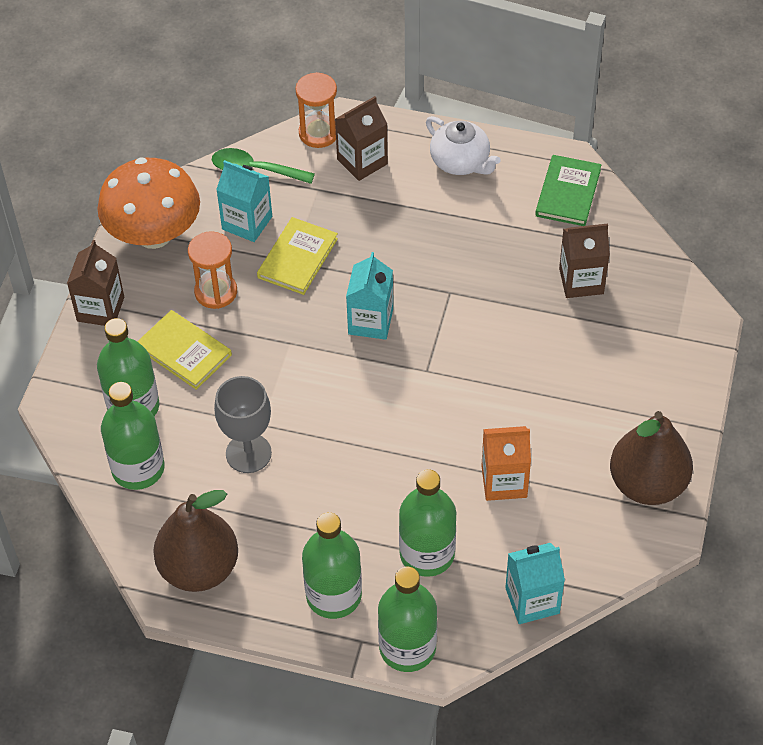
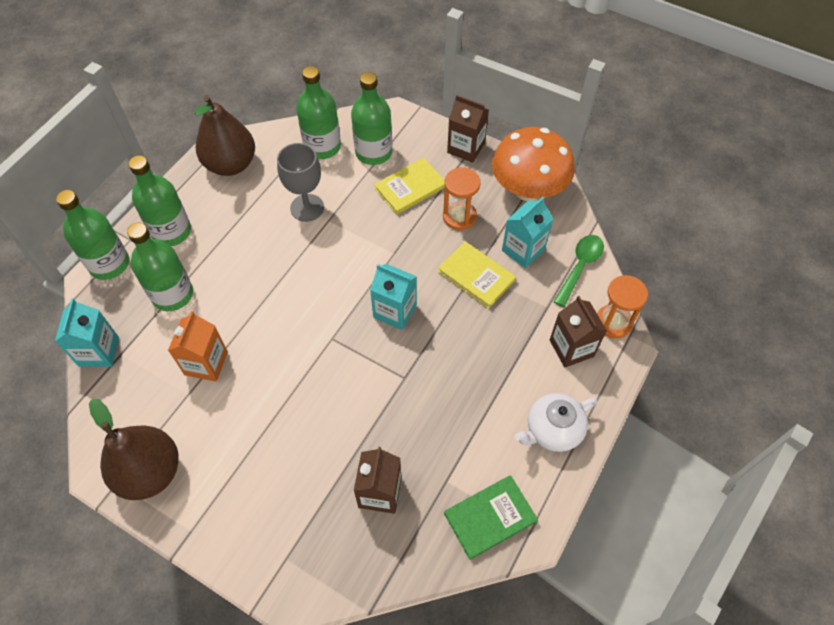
camera: 105 degrees right, 5 degrees up
(568, 193) = (490, 517): green book -> green book turned 60 degrees counterclockwise

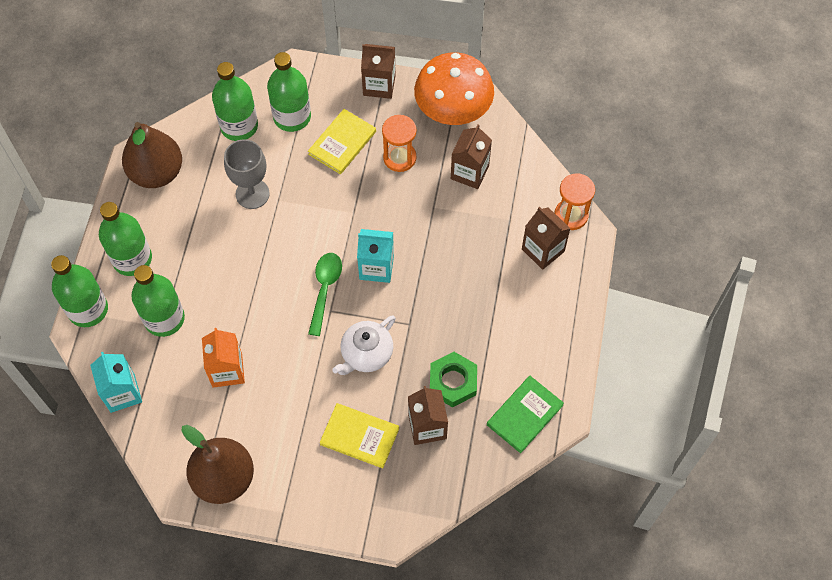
camera: 20 degrees left, 5 degrees up
(426, 453) = (453, 382): none -> green nut
(476, 276) = (436, 211): yellow book -> yellow book (359, 436)
(523, 250) = (469, 172): turquoise carton -> brown carton
(552, 430) = (550, 326): white teapot -> white teapot (366, 354)
(580, 267) = (525, 173): green spoon -> green spoon (325, 289)

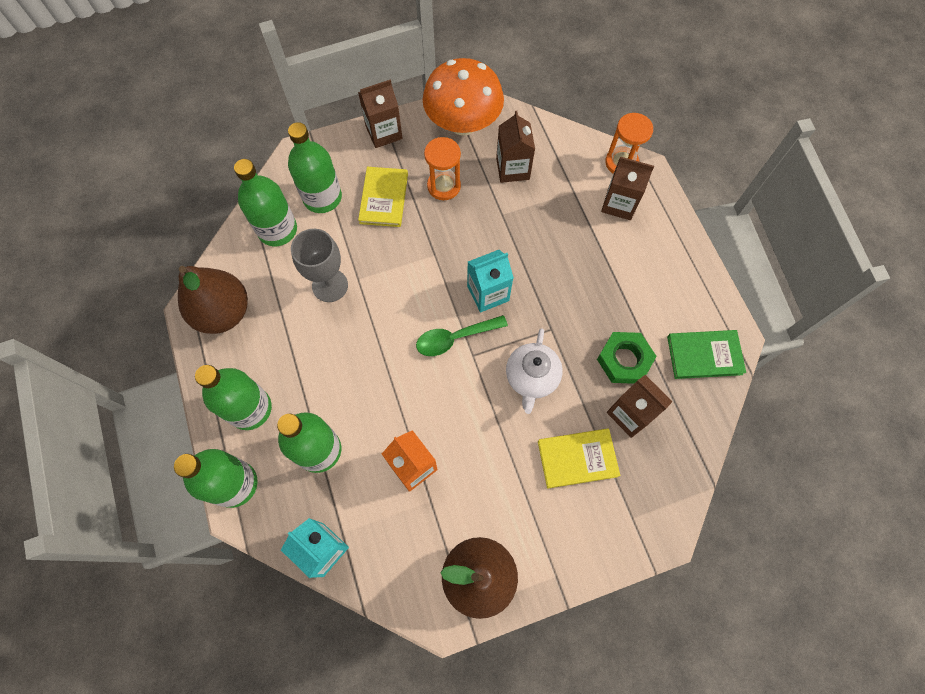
camera: 30 degrees left, 5 degrees up
(325, 289) = (455, 338): green spoon -> green spoon turned 90 degrees counterclockwise
(524, 415) = (704, 355): green book -> green book turned 75 degrees clockwise

